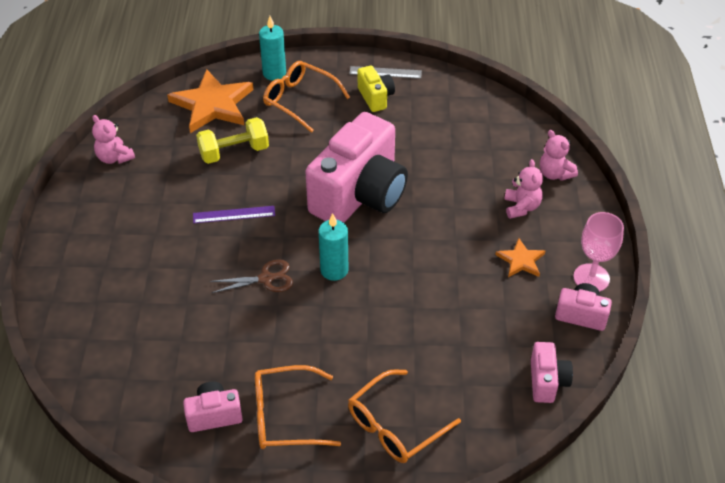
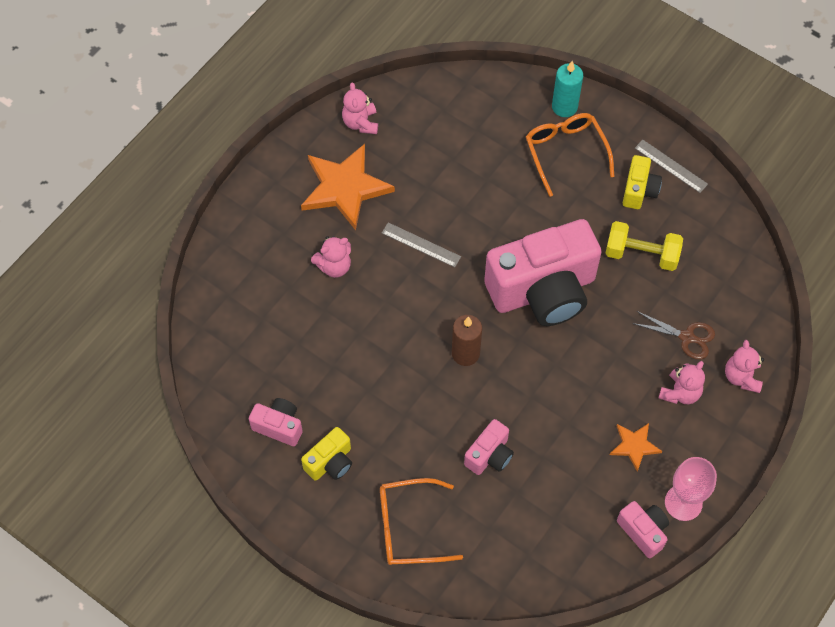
camera: 35 degrees right, 15 degrees up
(170, 267) = (334, 266): none -> pink teddy bear
(212, 105) = (483, 112): orange star -> orange star (344, 188)
(234, 152) = (466, 177): yellow dumbbell -> yellow dumbbell (641, 254)
(234, 214) = (421, 245): purple ruler -> grey ruler
(266, 279) = (403, 326): brown scissors -> brown scissors (687, 337)
(284, 416) = (330, 462): orange glasses -> yellow camera
(334, 270) = (465, 353): turquoise candle -> brown candle
(547, 381) = (562, 571): pink camera -> pink camera (489, 455)

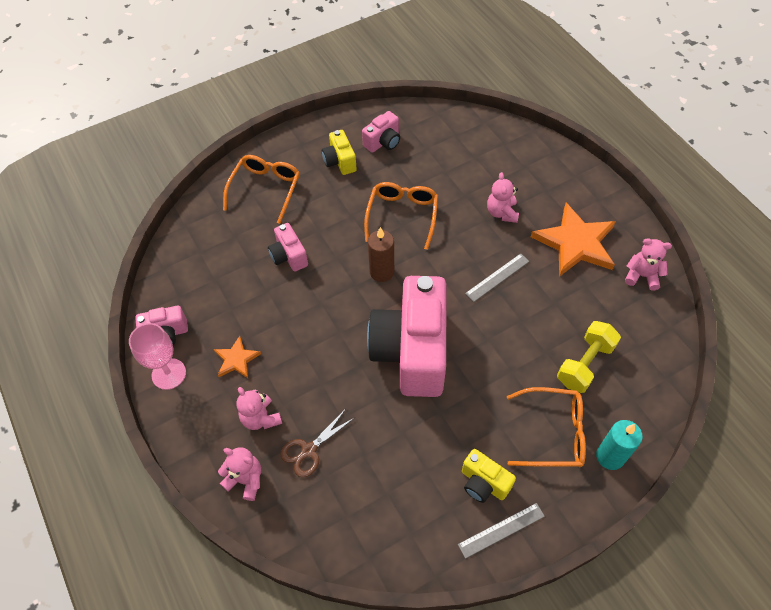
camera: 115 degrees right, 5 degrees down
(381, 362) = (402, 215): none -> orange glasses
(641, 254) = (411, 451): yellow dumbbell -> yellow dumbbell (585, 364)

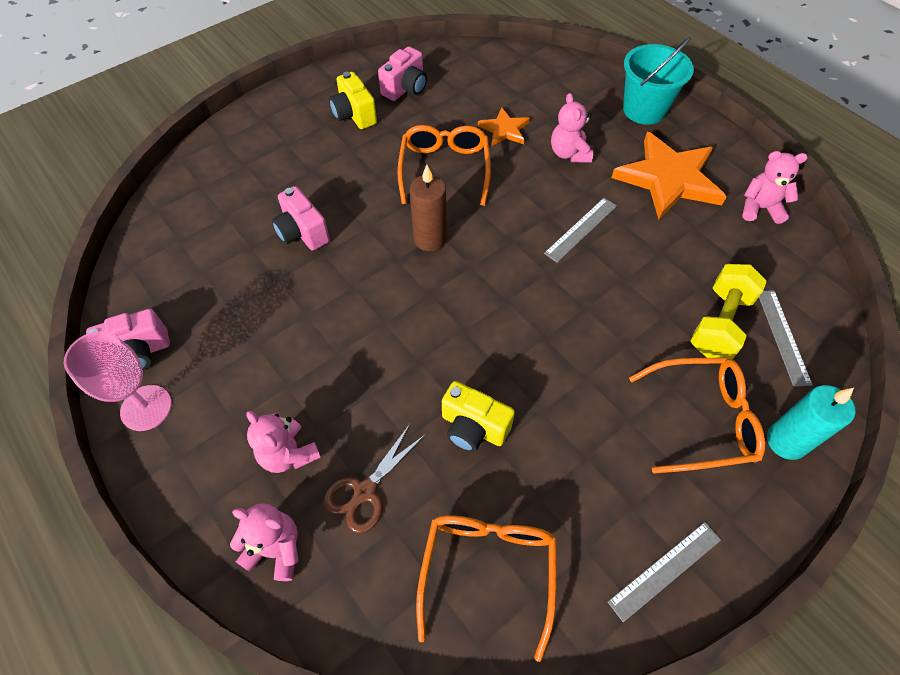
camera: 10 degrees left, 0 degrees up
(236, 359) = (244, 375): orange star -> orange star (504, 130)
(266, 189) = (262, 155): orange glasses -> orange glasses (488, 569)
(412, 351) = (488, 334): pink camera -> none
(483, 483) = (624, 504): yellow camera -> yellow camera (473, 428)
(571, 180) = (644, 110): none -> turquoise bucket
(630, 380) = (783, 336): none -> grey ruler

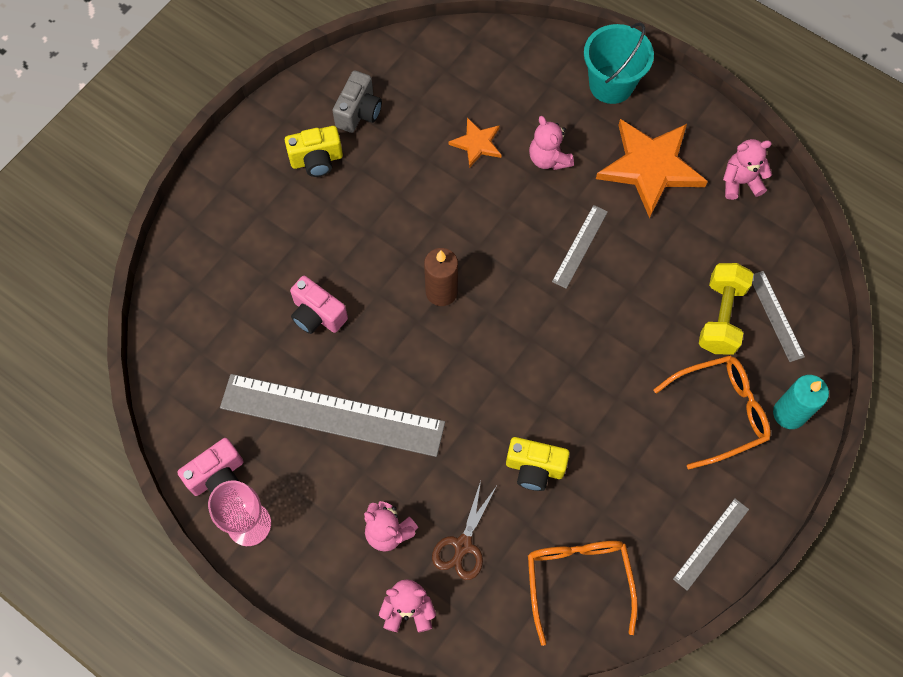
camera: 15 degrees left, 10 degrees up
(278, 323) = (332, 415): none -> grey ruler
(354, 115) = (317, 160): yellow camera -> yellow camera turned 60 degrees counterclockwise
(405, 88) = (359, 112): pink camera -> grey camera
(444, 168) = (431, 206): orange glasses -> none

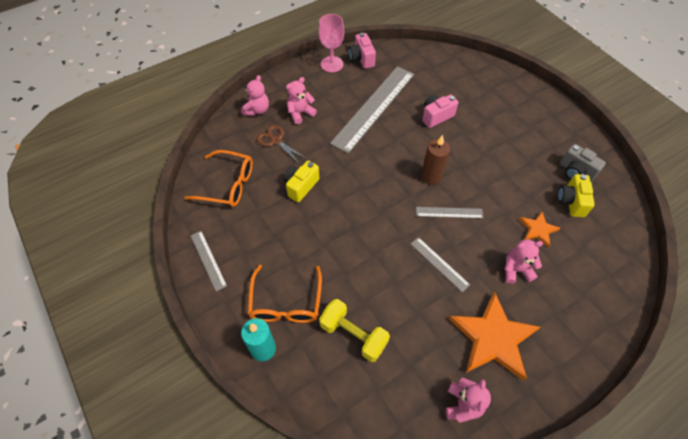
camera: 110 degrees right, 10 degrees down
(317, 160) = (542, 141): yellow camera -> yellow camera (571, 201)
(611, 84) = (577, 340): turquoise bucket -> none
(776, 316) = (339, 376): grey ruler -> grey ruler (449, 212)

